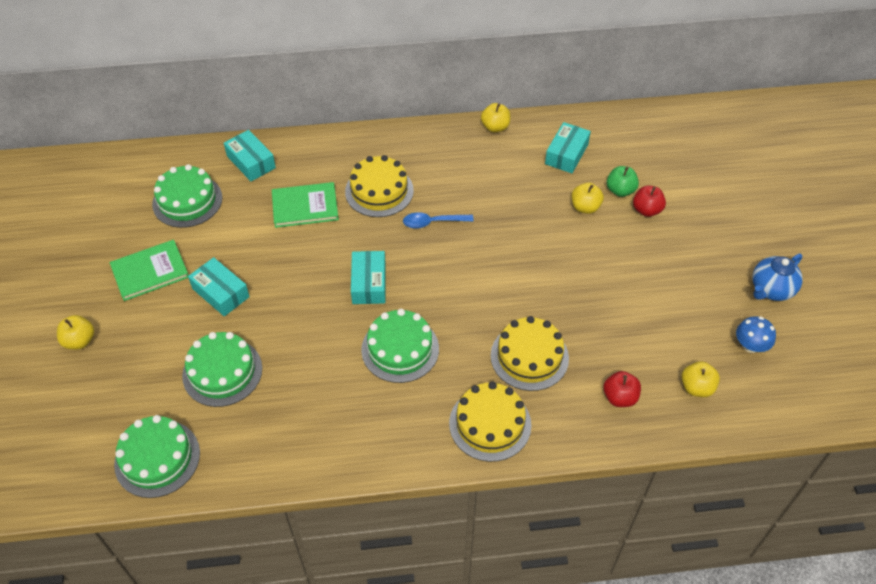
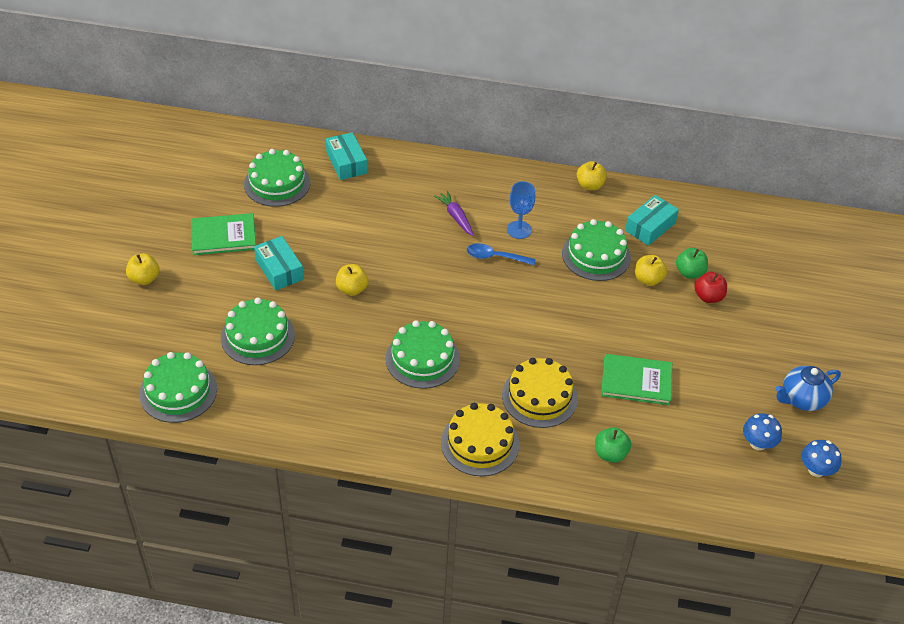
camera: 15 degrees right, 5 degrees down
(305, 206) = (381, 214): green book -> green book (636, 381)
(369, 283) = (415, 295): turquoise box -> none
(379, 191) = (455, 217): yellow cake -> purple carrot
(445, 189) = (519, 230): none -> blue goblet
(527, 195) = (596, 255): none -> green cake
(619, 397) = (610, 454): red apple -> green apple
(696, 387) = (688, 465): yellow apple -> yellow apple (352, 289)
(812, 357) = (816, 470): none -> blue mushroom

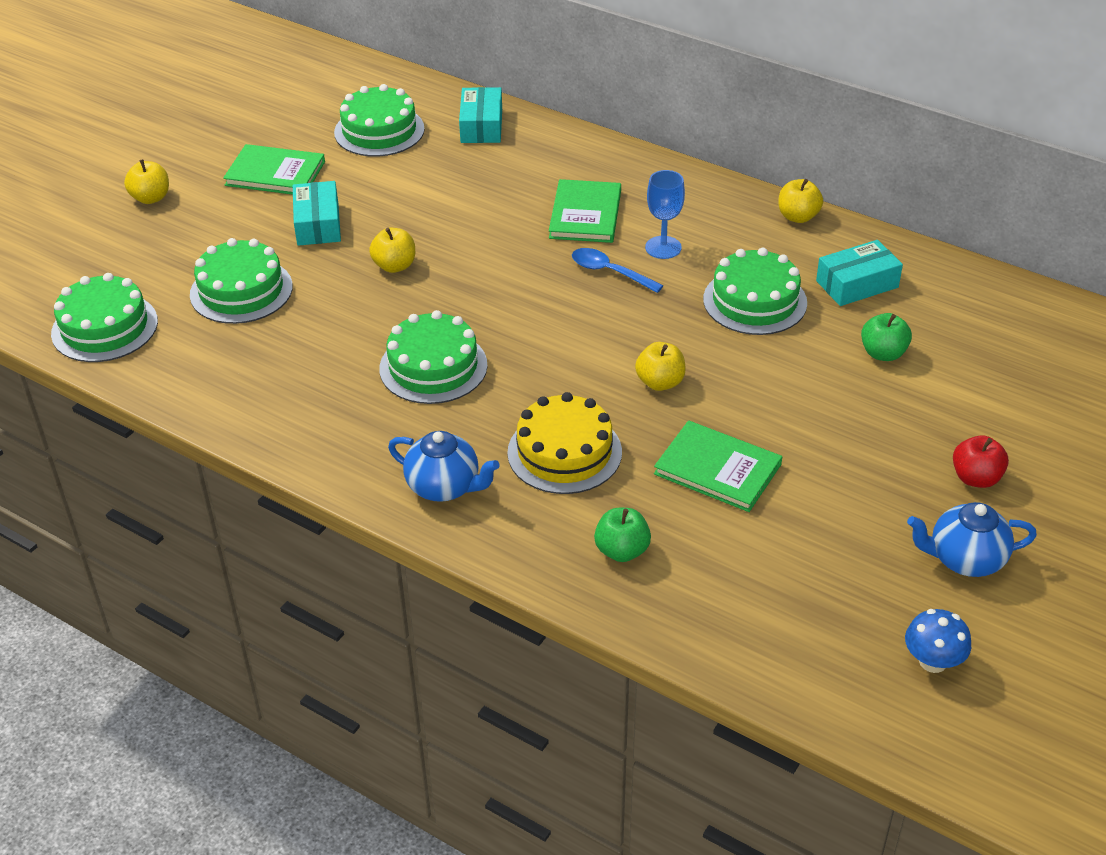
camera: 25 degrees right, 5 degrees down
(455, 217) = (585, 214): purple carrot -> green book
(480, 443) = (444, 487): yellow cake -> blue teapot
(648, 279) = (814, 347): yellow apple -> yellow apple (660, 382)
(708, 297) = (893, 390): red apple -> red apple (976, 478)
(758, 443) = (858, 599): blue mushroom -> none

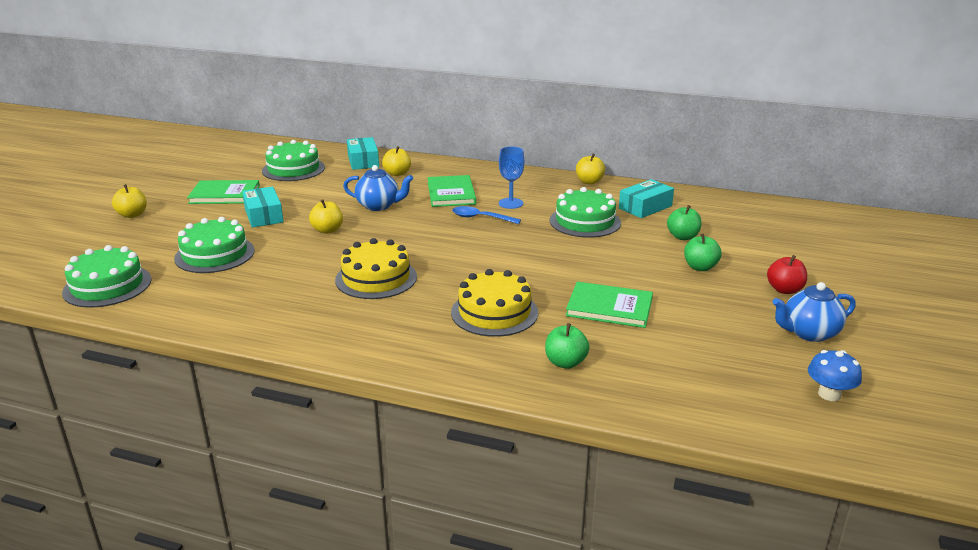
camera: 15 degrees left, 15 degrees down
(433, 367) = (376, 278): green cake -> yellow cake
(444, 487) = (412, 344): blue teapot -> blue teapot (379, 206)
(660, 382) = (544, 267): yellow apple -> yellow apple (397, 173)
(878, 417) = (700, 267): none -> green apple

